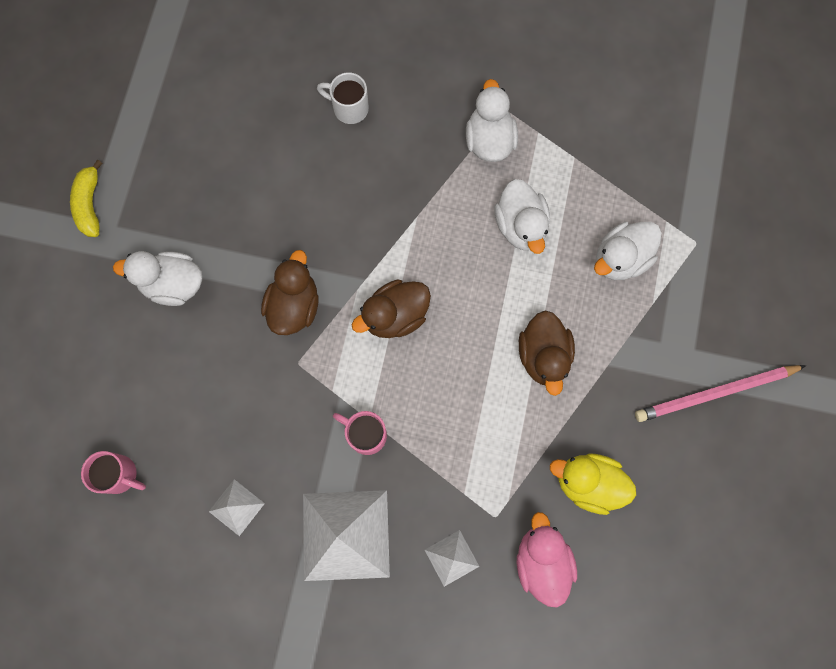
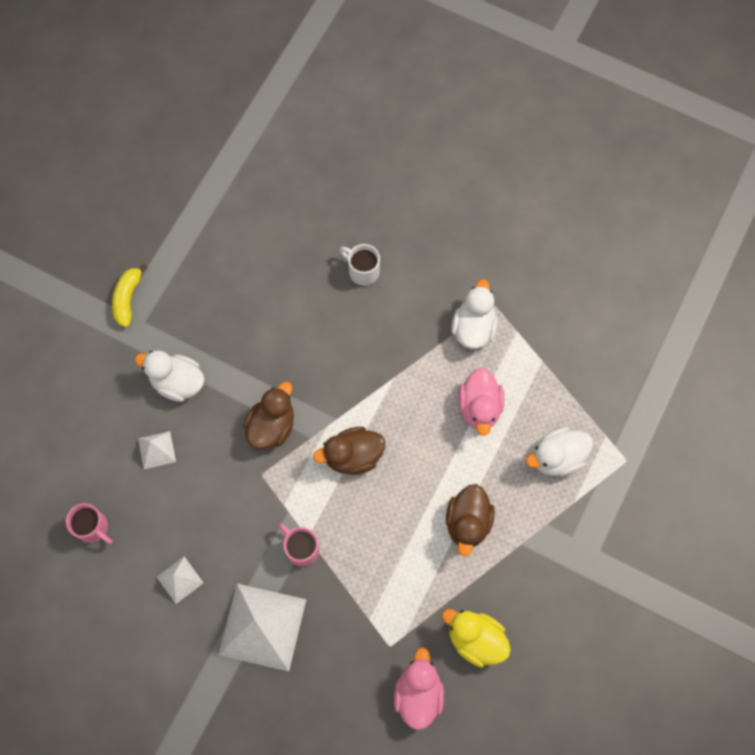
camera: 15 degrees right, 5 degrees down
(451, 558) = (344, 669): white pyramid -> white pyramid (157, 450)
(520, 226) = (479, 407): white duck -> pink duck
(715, 393) = (605, 593): pink pencil -> none

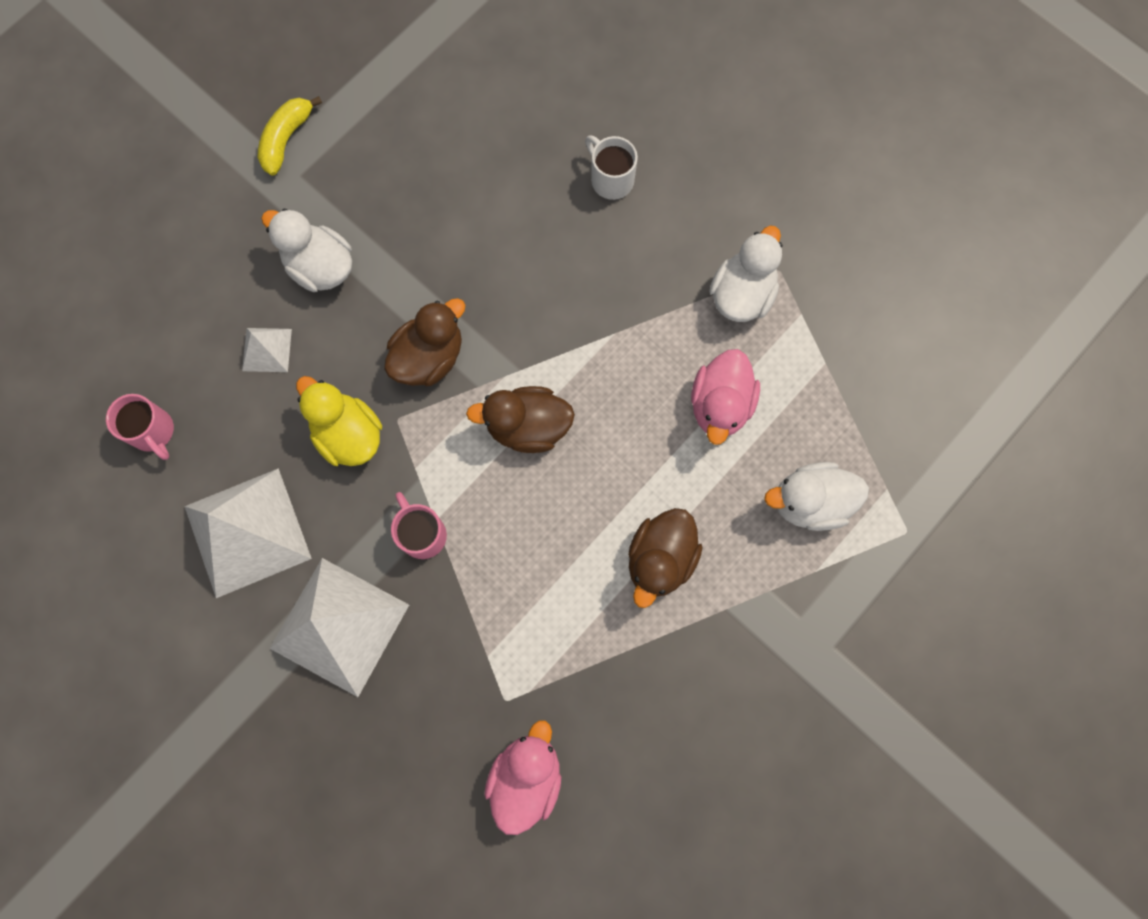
camera: 15 degrees right, 5 degrees up
(180, 580) = (247, 532): white pyramid -> white pyramid, size x2.10
(475, 639) = (626, 723): yellow duck -> yellow duck (348, 434)

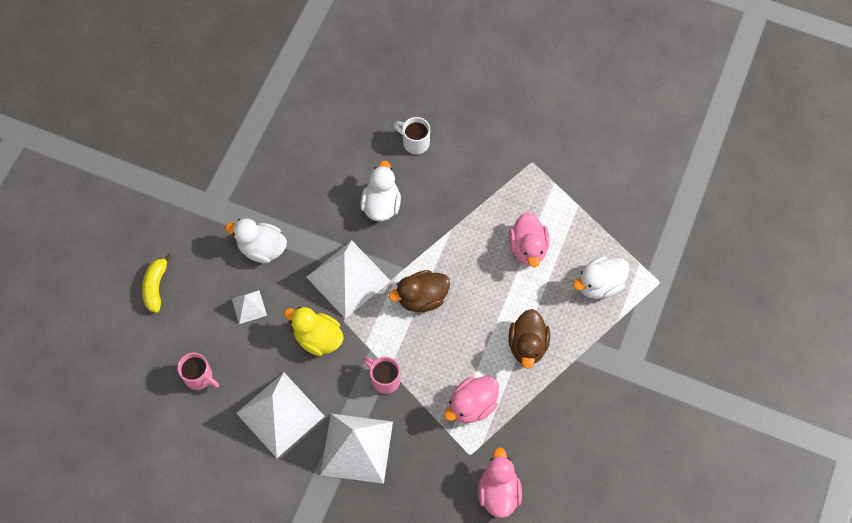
camera: 20 degrees left, 10 degrees down
(286, 139) = (211, 181): yellow banana -> yellow banana (156, 286)
(429, 357) = (348, 278): brown duck -> white pyramid
(538, 624) = (472, 405): none -> pink duck
(742, 294) = (516, 182): white duck -> white duck (381, 205)

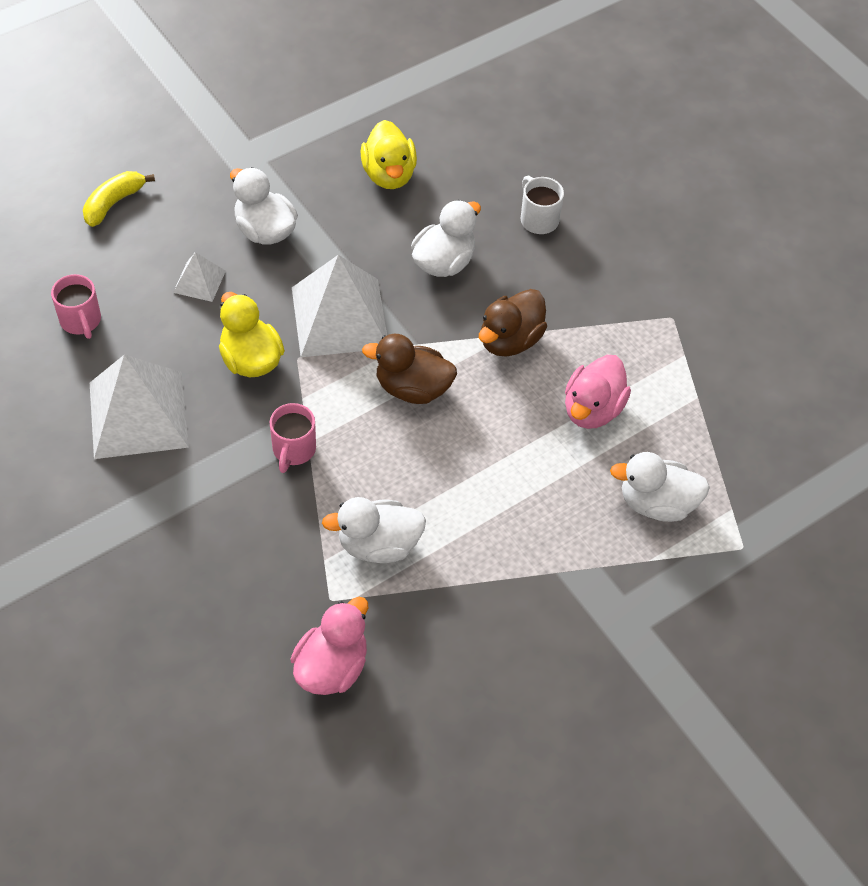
camera: 30 degrees right, 10 degrees down
(307, 165) = (389, 174): none -> yellow duck
(356, 448) = (197, 505): white pyramid -> none
(384, 379) = (293, 450): pink mug -> pink mug turned 150 degrees counterclockwise
(472, 405) = (378, 545): pink duck -> white duck
(527, 345) = (505, 518): brown duck -> brown duck (510, 340)

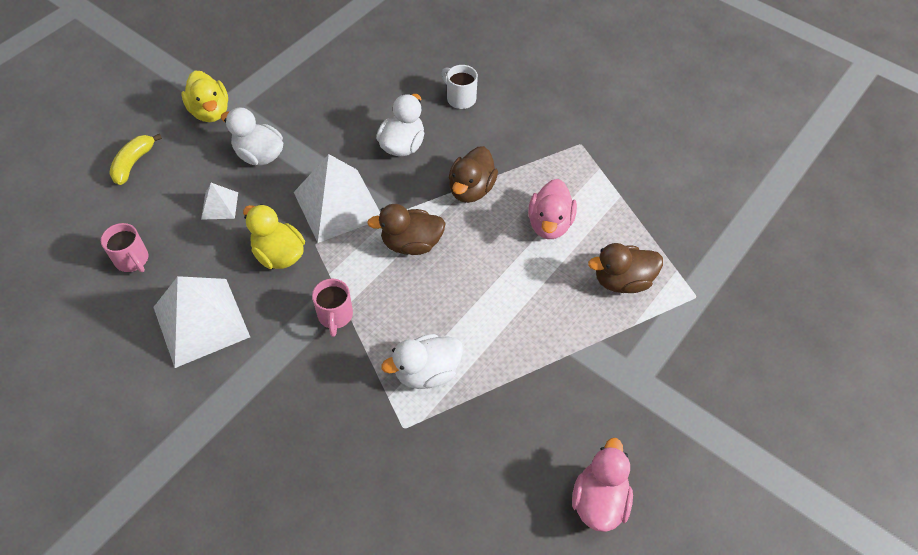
camera: 15 degrees left, 0 degrees up
(331, 667) = (423, 483): pink duck -> pink duck (599, 500)
(389, 174) = (340, 93): yellow duck -> yellow duck (210, 112)
(656, 503) = (622, 281): white duck -> brown duck

